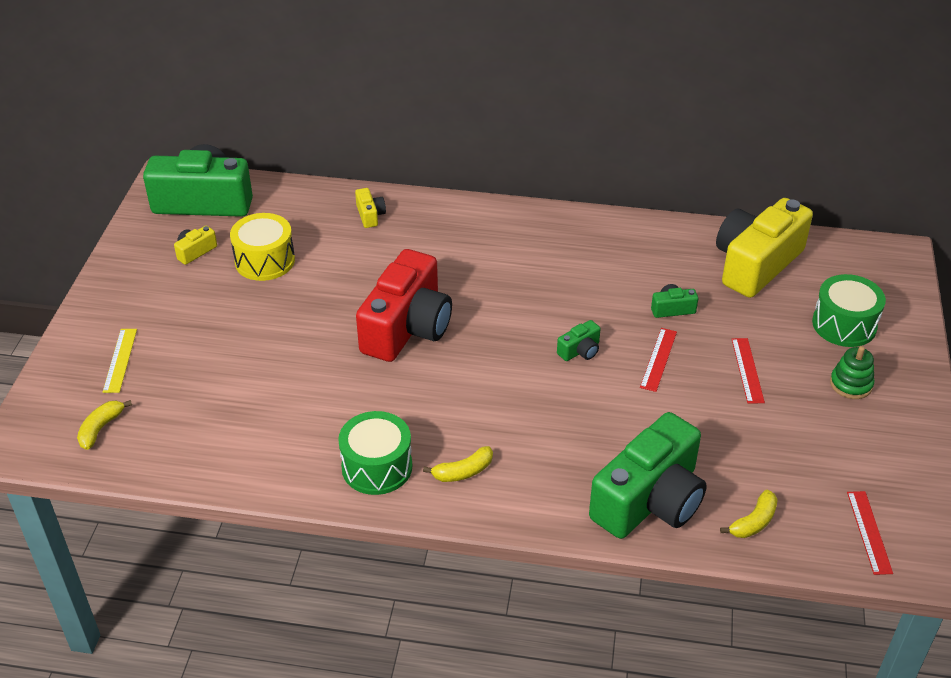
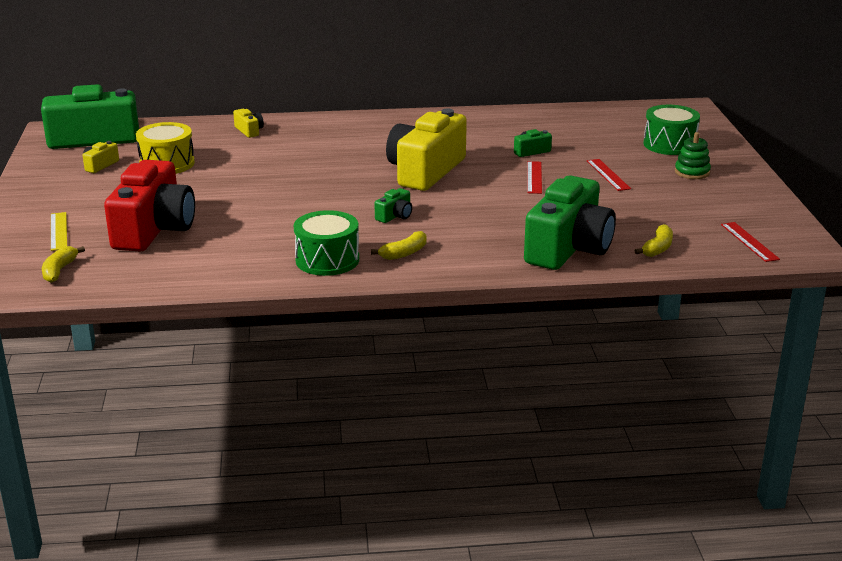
camera: 15 degrees left, 15 degrees down
(407, 327) = (314, 185): red camera -> red camera (154, 229)
(580, 351) = (467, 180): green camera -> green camera (395, 216)
(756, 264) = (584, 123): yellow camera -> yellow camera (425, 171)

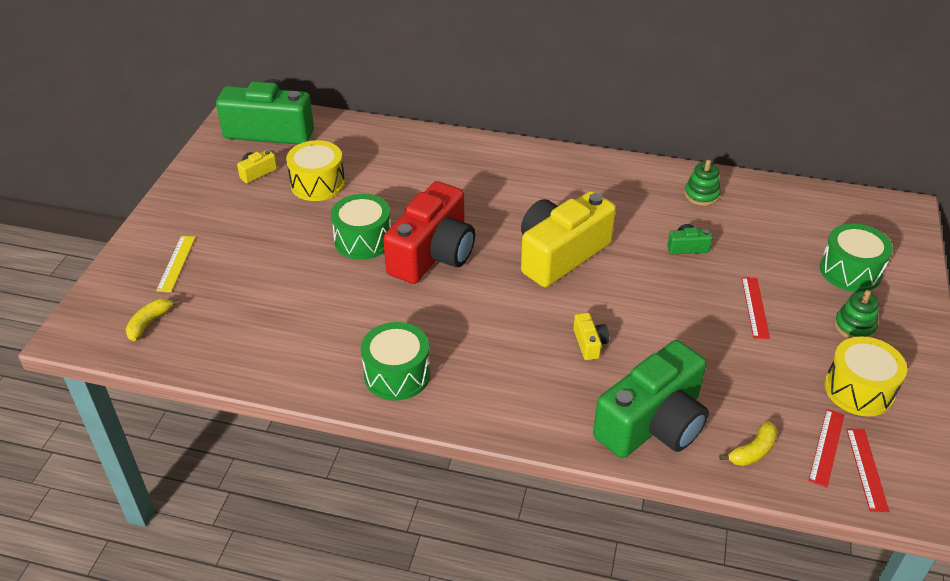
camera: 20 degrees right, 15 degrees up
(154, 229) = (260, 282): red camera -> red camera (433, 254)
(237, 190) = (363, 240): none -> green drum
(249, 131) = (417, 149): yellow camera -> yellow camera (589, 343)
(395, 216) = (496, 320): green camera -> none
(404, 253) = (477, 384): yellow banana -> none
(523, 122) = (701, 195): none -> green stacking toy
(534, 177) = (671, 292): red ruler -> red ruler (826, 447)
(717, 203) = (859, 390): none -> yellow drum

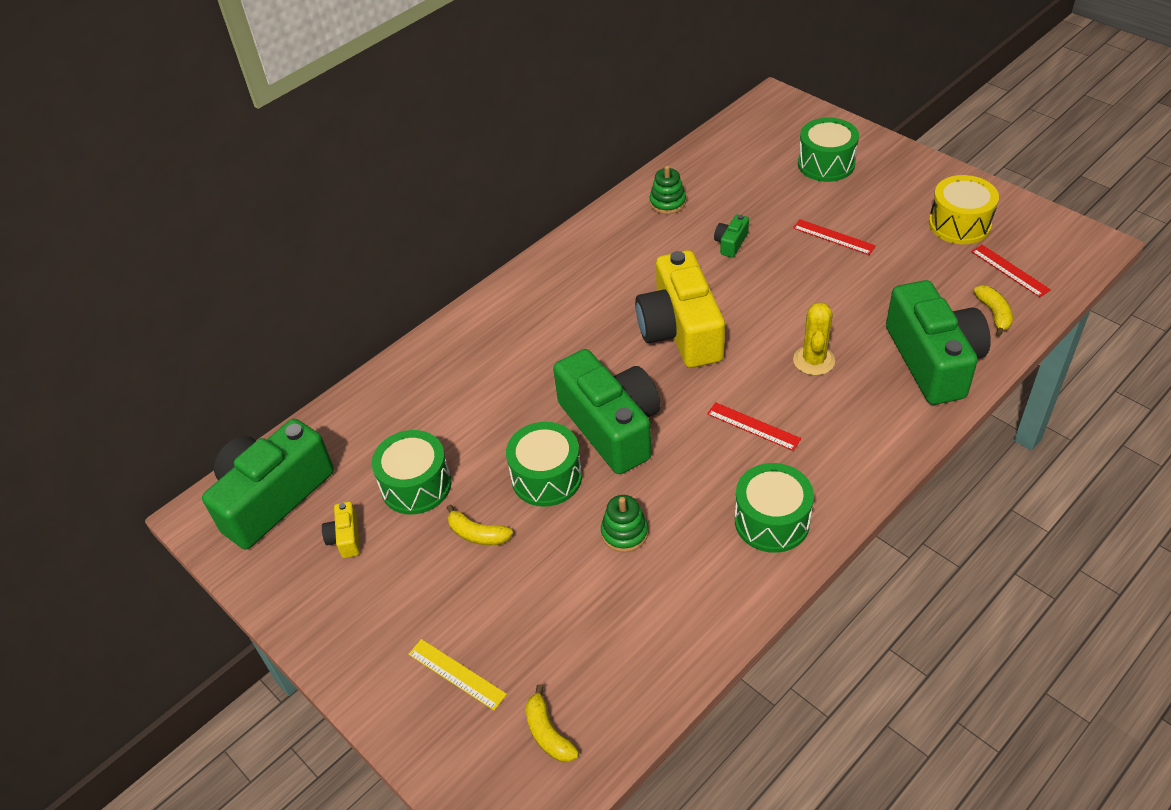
camera: 55 degrees left, 5 degrees up
(293, 227) = (477, 534): none -> yellow banana
(318, 184) = (416, 485): yellow drum -> green drum
(433, 254) = (611, 426): red camera -> green camera
(589, 343) = (814, 360): yellow camera -> yellow cactus
(854, 326) = (890, 193): green stacking toy -> green stacking toy (624, 533)
(866, 469) = (1041, 260): red ruler -> red ruler (753, 426)

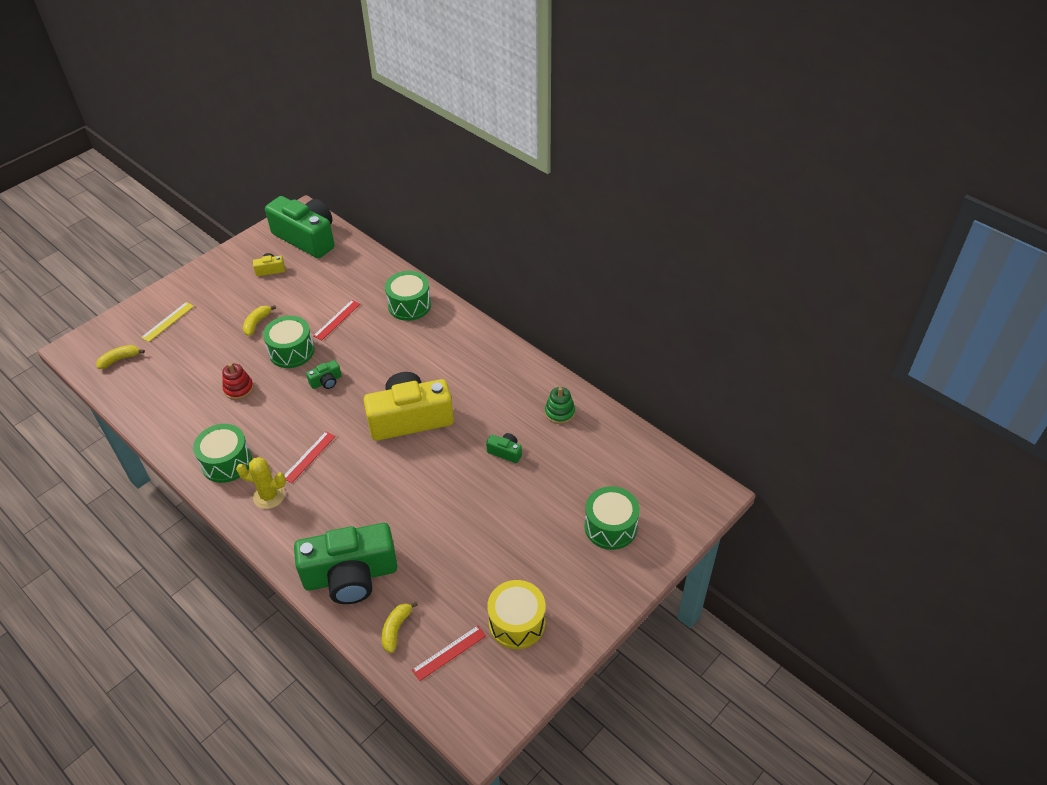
camera: 85 degrees right, 0 degrees up
(416, 485) = (300, 294): green drum -> green drum (409, 305)
(611, 426) = (326, 381): green camera -> green camera, size x0.41
(624, 533) = (239, 389): green stacking toy -> red stacking toy
(814, 360) = (365, 497): yellow cactus -> yellow cactus (269, 496)
(833, 237) = (507, 523): red ruler -> red ruler (337, 320)
(994, 314) = (396, 629): yellow banana -> yellow banana turned 120 degrees clockwise

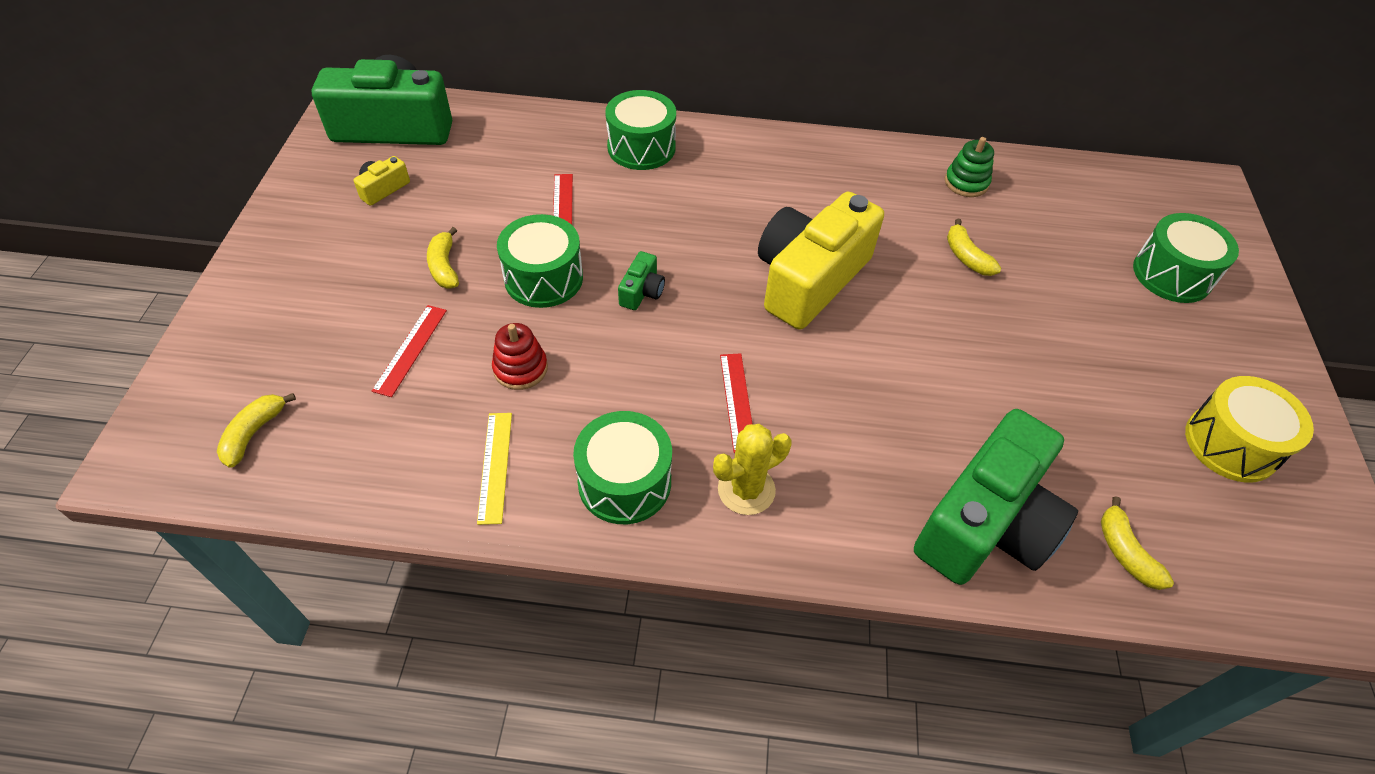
camera: 40 degrees left, 5 degrees up
(167, 321) = (284, 334): yellow ruler -> yellow ruler (495, 466)
(449, 652) = (1216, 535): red ruler -> red ruler (410, 349)
(505, 452) = (966, 257): green camera -> yellow banana

